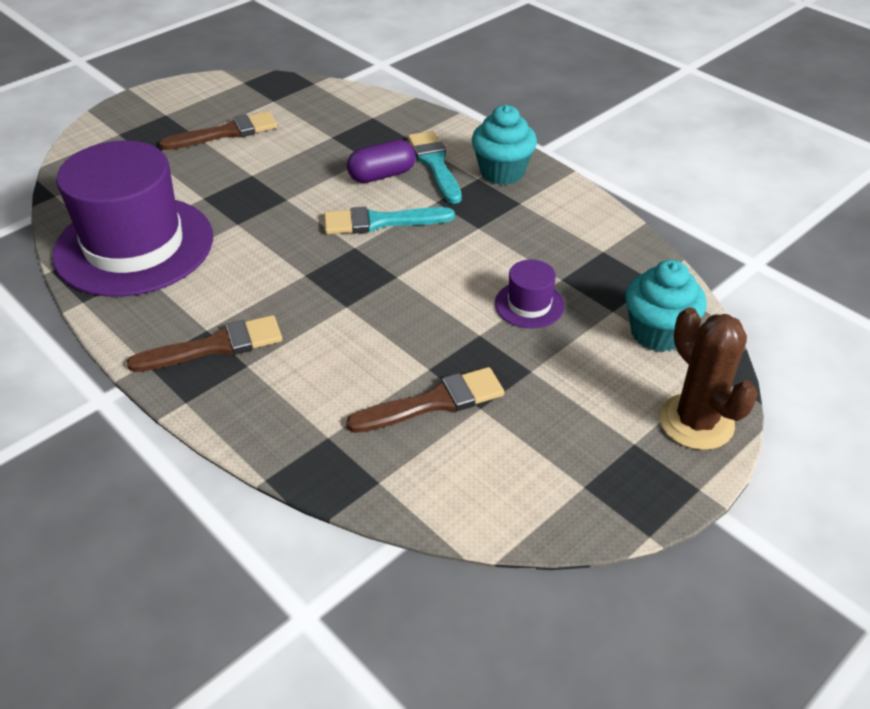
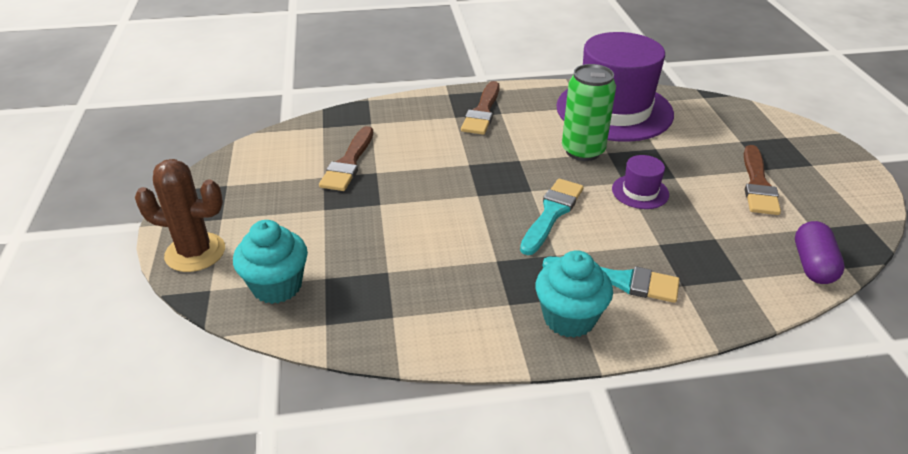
camera: 125 degrees right, 5 degrees down
(249, 239) = (583, 151): none -> green can
(382, 175) = (623, 241): purple capsule -> purple capsule (813, 265)
(529, 305) = (380, 239): purple hat -> purple hat (640, 192)

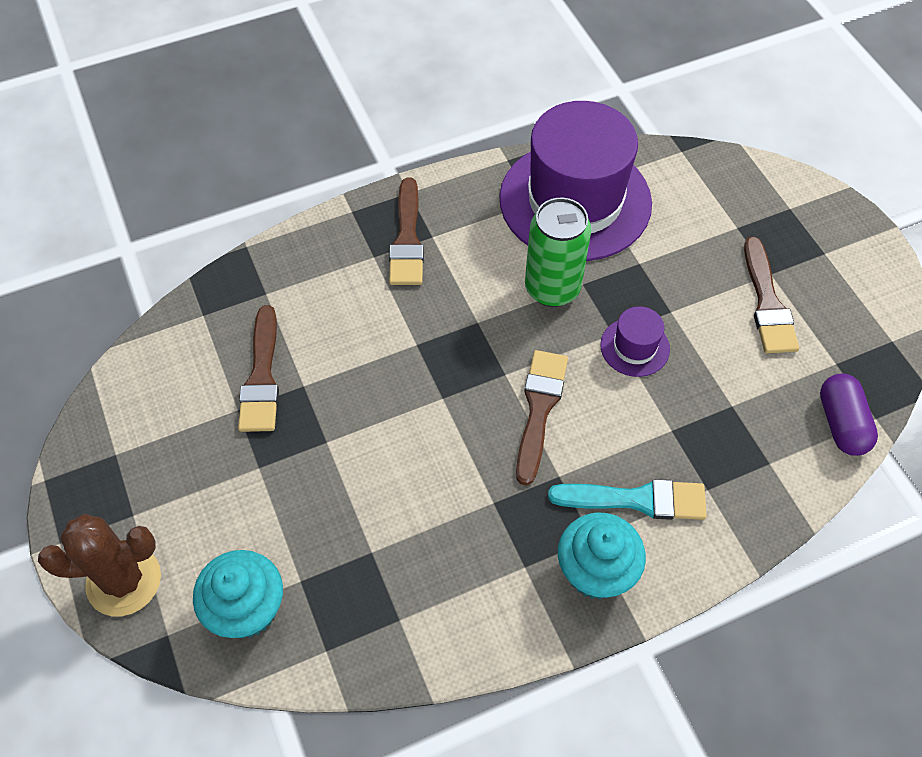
camera: 15 degrees left, 20 degrees up
(552, 213) = (539, 409): turquoise brush -> brown brush

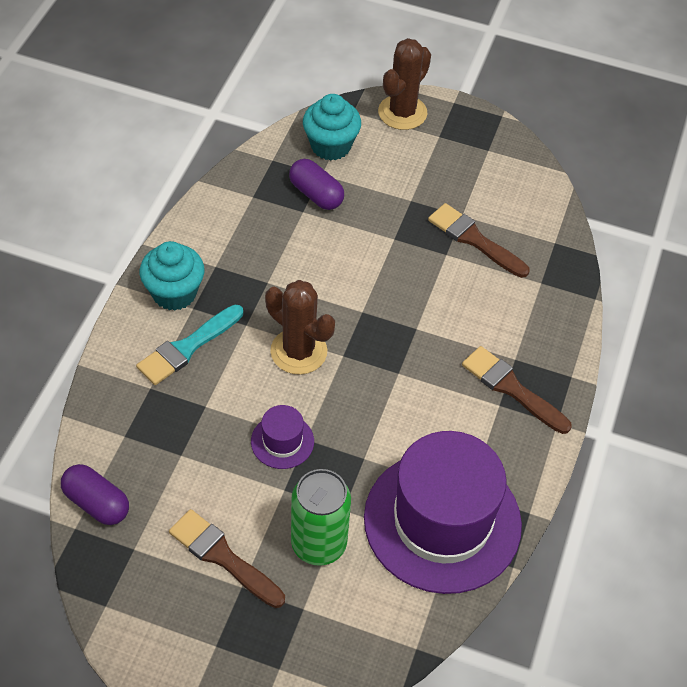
camera: 130 degrees right, 5 degrees down
(335, 560) = (316, 194): none -> purple capsule
(539, 409) = (298, 351): brown brush -> brown cactus
(552, 288) = (379, 436): green can -> green can (318, 544)

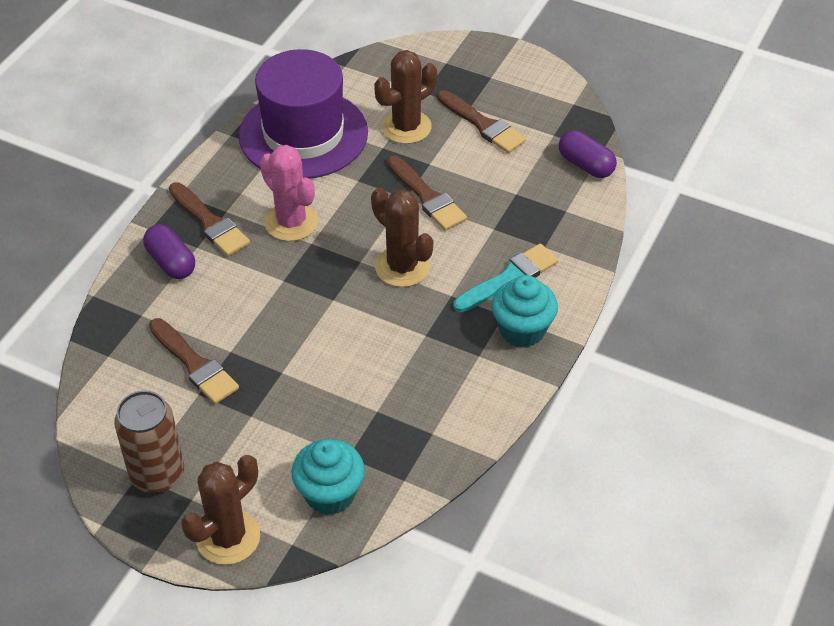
camera: 170 degrees left, 5 degrees down
(282, 441) = (427, 197): purple hat -> brown brush
(316, 194) = (358, 430): purple capsule -> purple capsule (171, 262)
(318, 544) = (406, 127): green can -> brown cactus
(425, 396) = (291, 222): none -> pink cactus
(472, 151) = (157, 474): none -> brown can

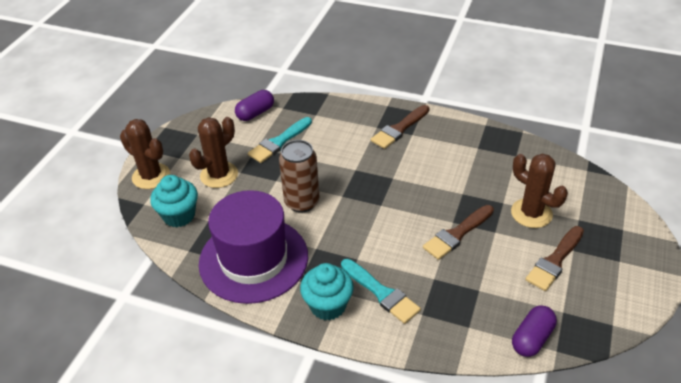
camera: 85 degrees right, 5 degrees down
(157, 474) = (197, 141): brown can -> brown can (302, 202)
(171, 262) = (360, 118): purple capsule -> purple capsule (255, 113)
(194, 364) = (279, 142): brown brush -> turquoise brush
(291, 222) = (409, 165): pink cactus -> none
(303, 134) = (500, 159): purple hat -> purple hat (253, 259)
(402, 267) = (379, 228): brown cactus -> brown cactus (219, 175)

